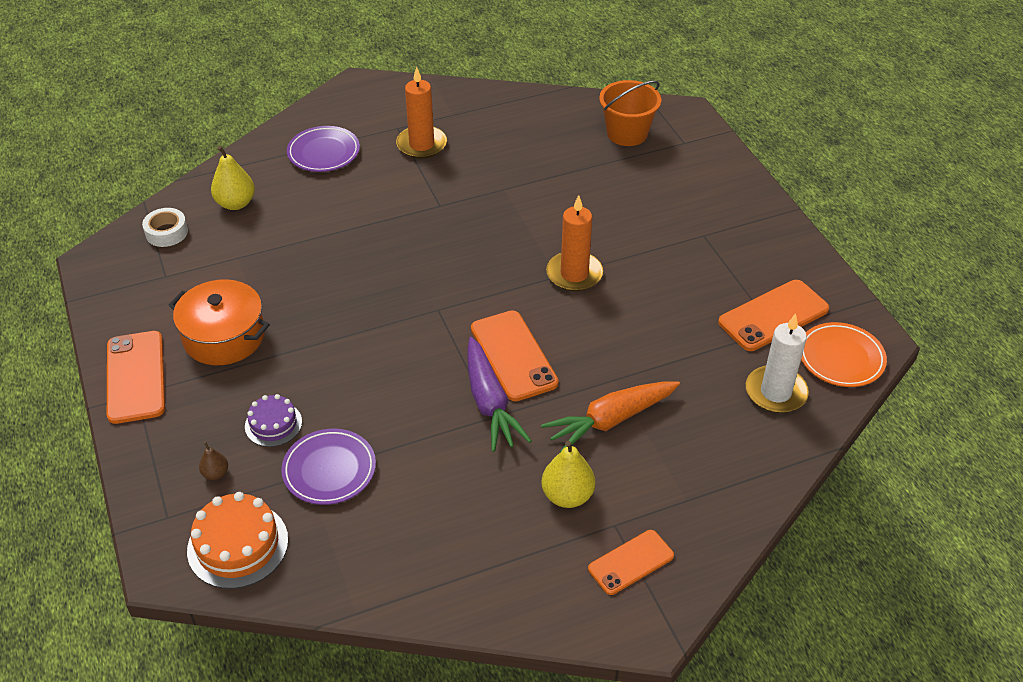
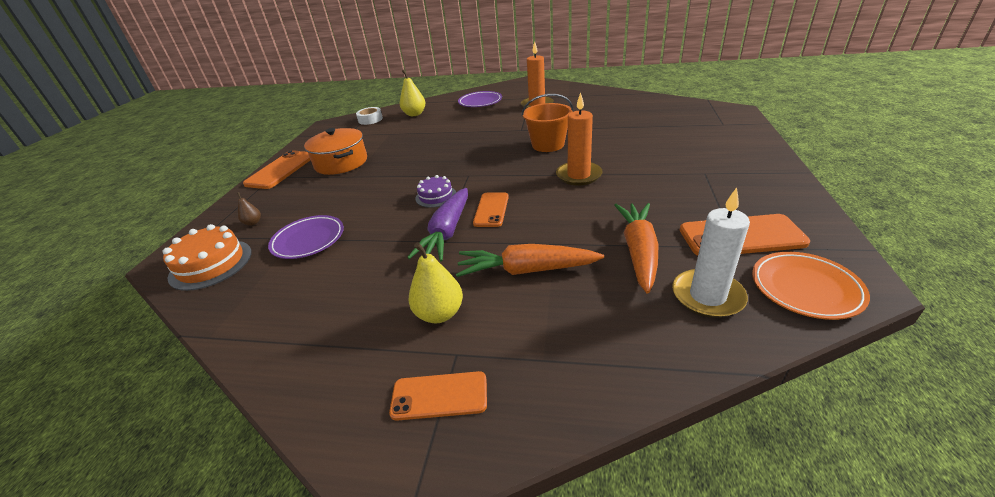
camera: 35 degrees right, 10 degrees down
(273, 424) = (311, 207): purple cake -> purple cake (436, 196)
(513, 356) = (491, 210): orange phone -> orange phone, size x0.64
(627, 133) = (679, 115): orange bucket -> orange bucket (548, 145)
(697, 363) = (638, 251): none -> orange carrot

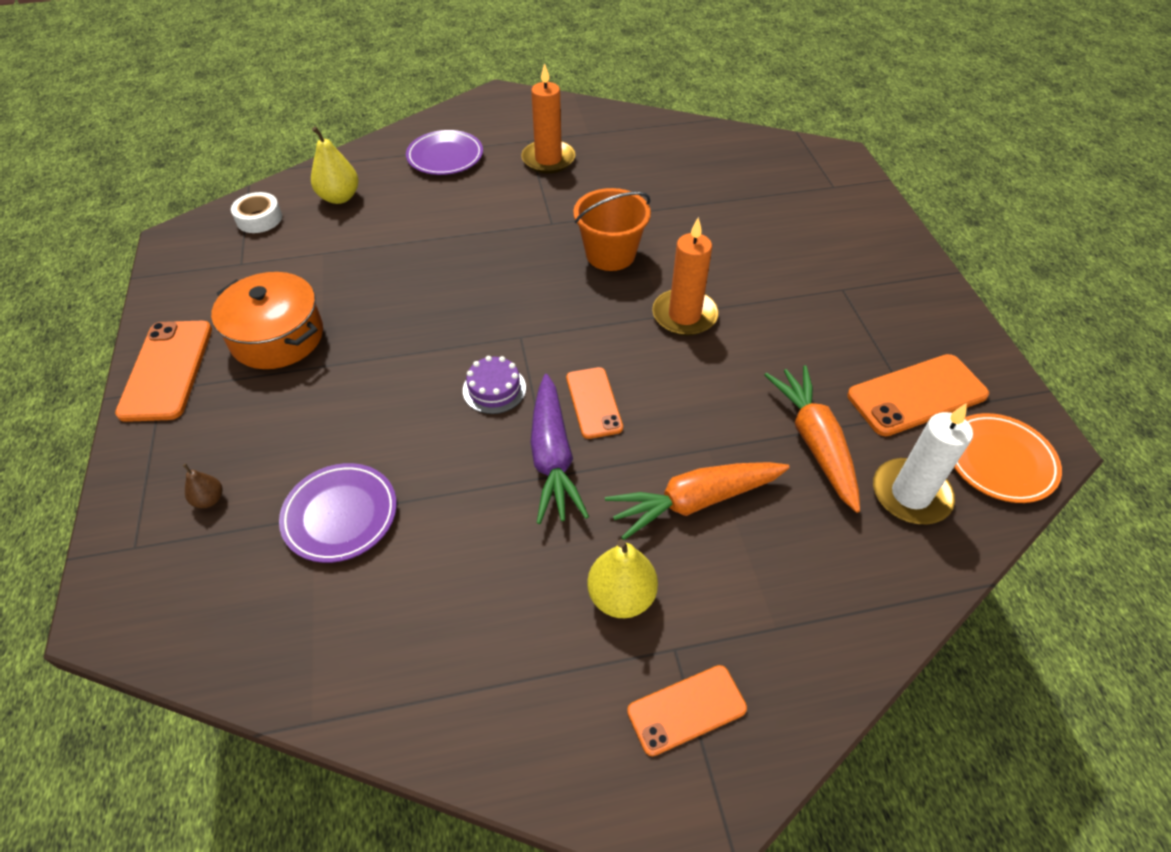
camera: 25 degrees left, 15 degrees up
(211, 264) = (201, 598): orange cake -> none

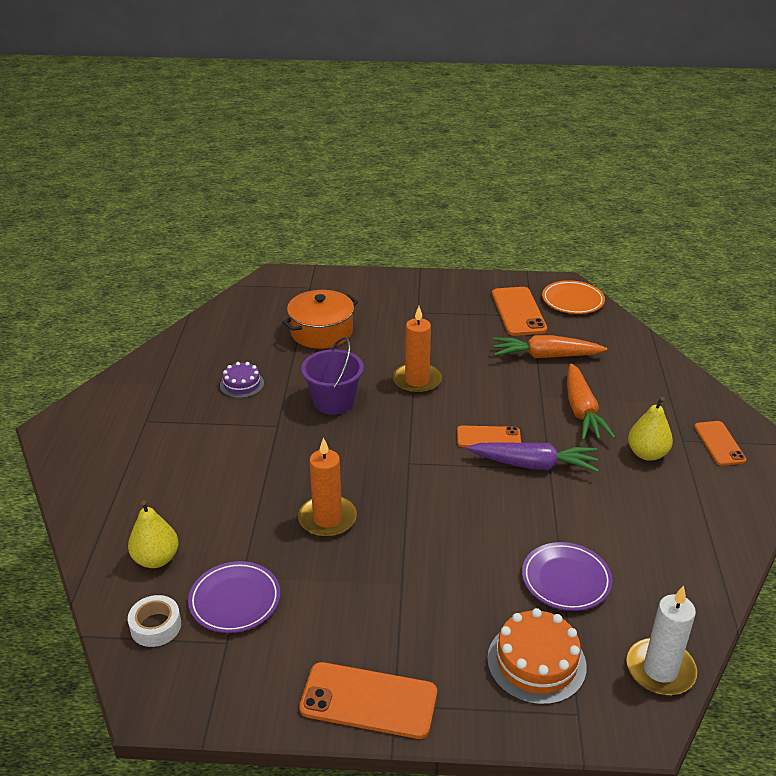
camera: 75 degrees left, 15 degrees down
(209, 499) = (536, 662): brown pear -> orange cake
(277, 337) = (352, 614): orange pot -> orange pot (321, 332)
(445, 157) = (136, 477): purple plate -> purple plate (235, 600)
(494, 389) = (460, 484): purple cake -> purple cake (242, 384)
(548, 159) = (185, 413): orange candle -> orange candle (327, 519)
(610, 254) = (333, 402): orange bucket -> purple bucket
(910, 494) = (590, 334): white candle -> white candle (660, 670)

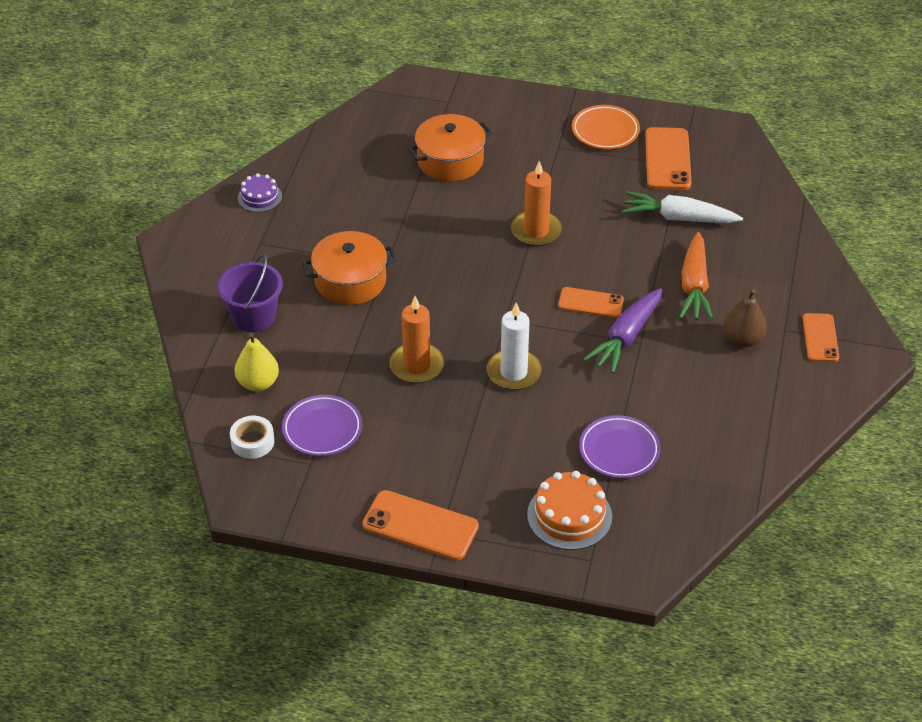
camera: 10 degrees right, 10 degrees up
(242, 384) = (358, 214): purple cake -> purple cake (259, 197)
(243, 445) = (350, 281): none -> orange pot
(333, 402) = (446, 245): purple bucket -> purple bucket (253, 316)
(533, 465) = (626, 337): purple carrot -> purple carrot turned 105 degrees clockwise
(545, 356) = (679, 218): orange carrot -> white carrot
(572, 301) = (732, 152): orange plate -> orange plate (605, 131)
(647, 454) = (742, 340): yellow pear -> brown pear
(660, 670) = (674, 536): white candle -> white candle (513, 372)

